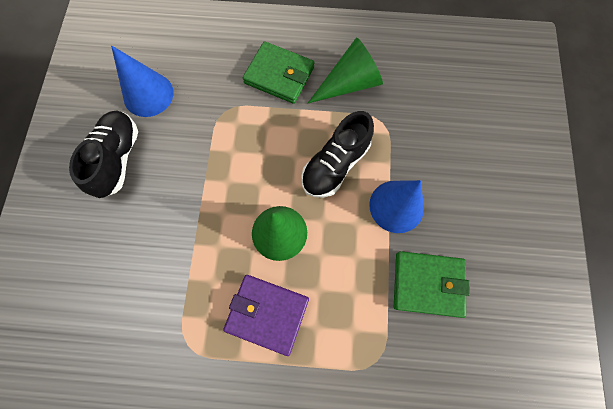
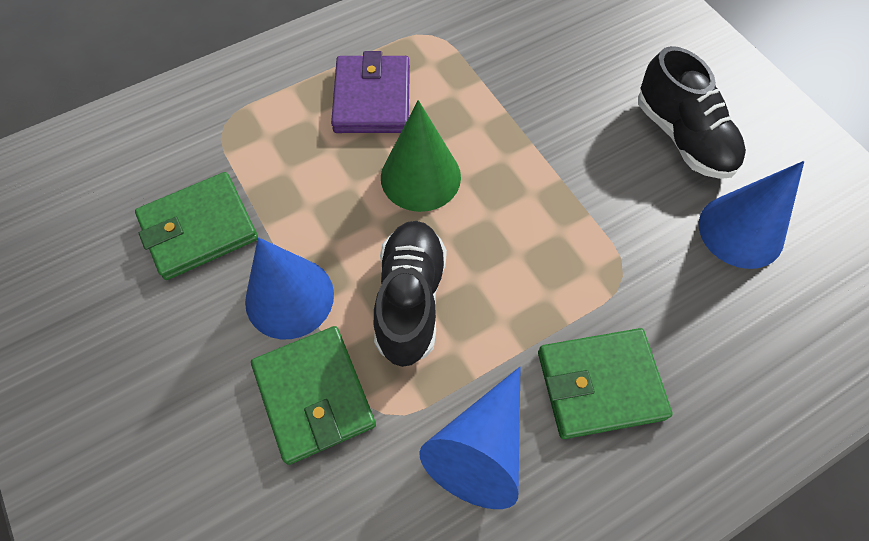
camera: 145 degrees right, 10 degrees down
(267, 313) = (372, 99): purple wallet -> purple wallet turned 75 degrees counterclockwise
(349, 84) = (481, 448): green cone -> blue cone
(410, 149) = (314, 395): none -> green wallet

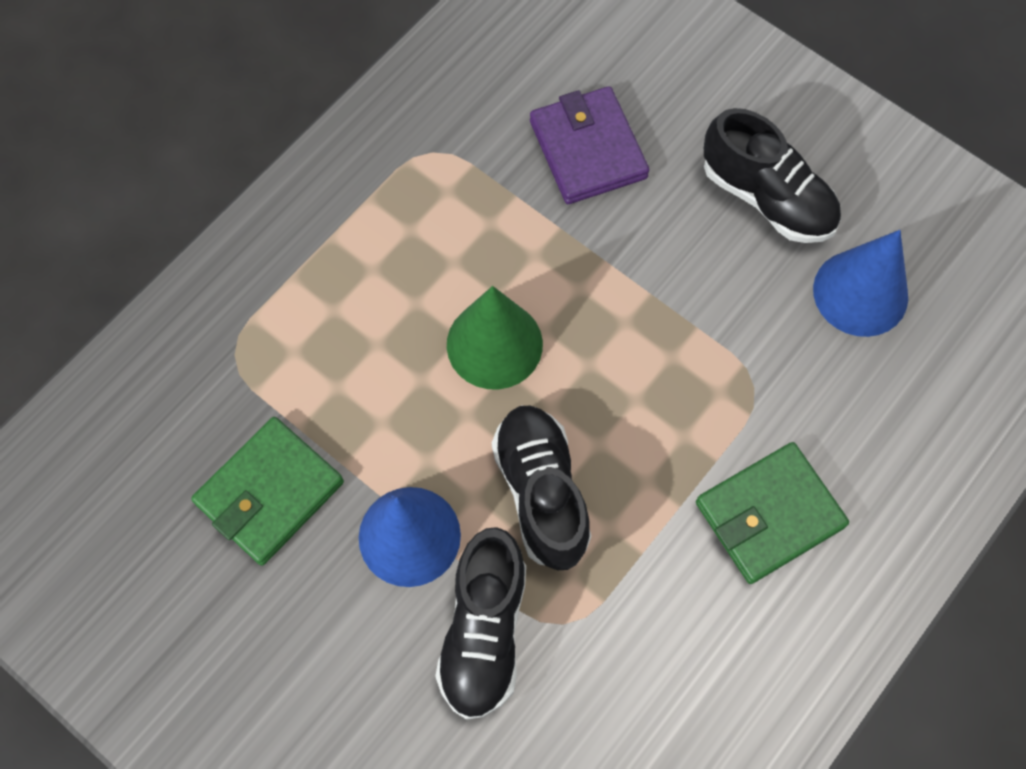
camera: 20 degrees left, 5 degrees up
(314, 395) = (484, 631): green wallet -> black shoe
(372, 99) = (397, 262): purple wallet -> purple wallet (588, 149)
(481, 448) = (674, 622): blue cone -> none

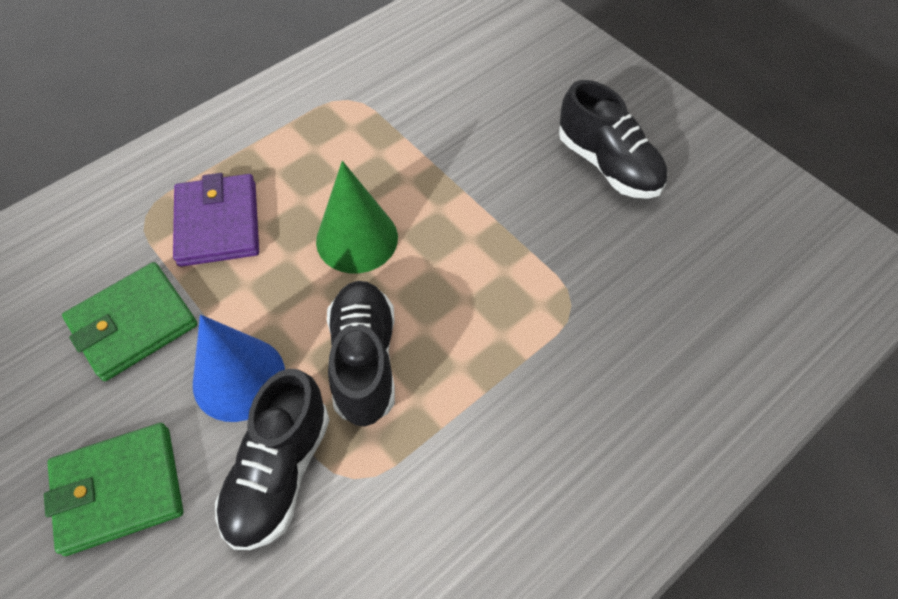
camera: 10 degrees right, 10 degrees down
(588, 149) = (469, 113): purple wallet -> purple wallet (218, 224)
(769, 515) = (565, 413): green wallet -> green wallet (119, 490)
(860, 293) = (677, 245): blue cone -> none

